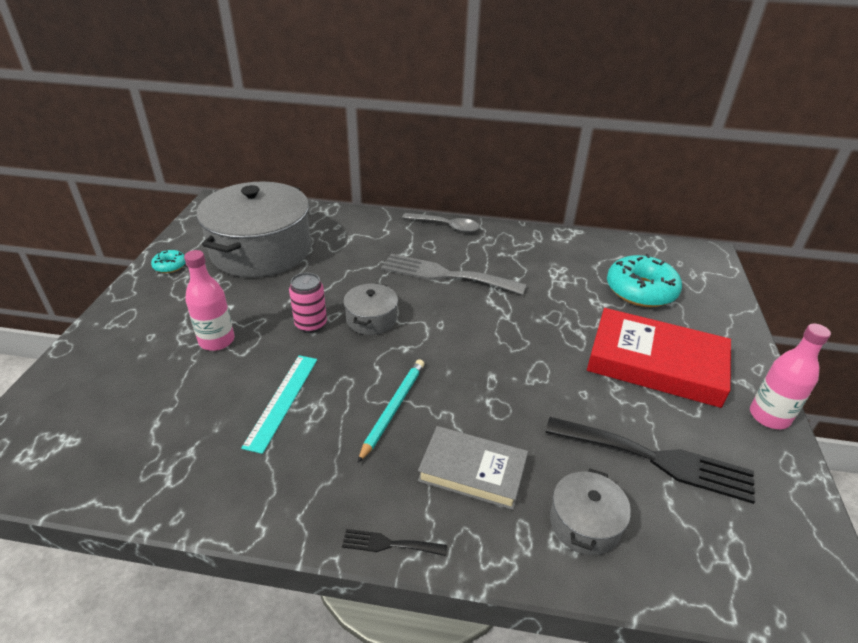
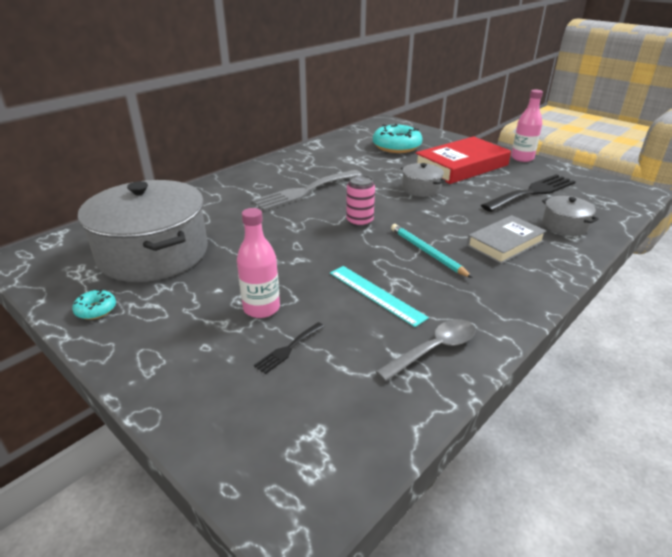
camera: 55 degrees left, 5 degrees down
(311, 324) = (296, 258): pink can -> pink can (359, 222)
(371, 319) = (321, 232): grey pot -> grey pot (421, 189)
(389, 544) = (547, 289): black fork -> black fork (288, 349)
(446, 226) = (246, 173): grey spoon -> grey spoon (433, 350)

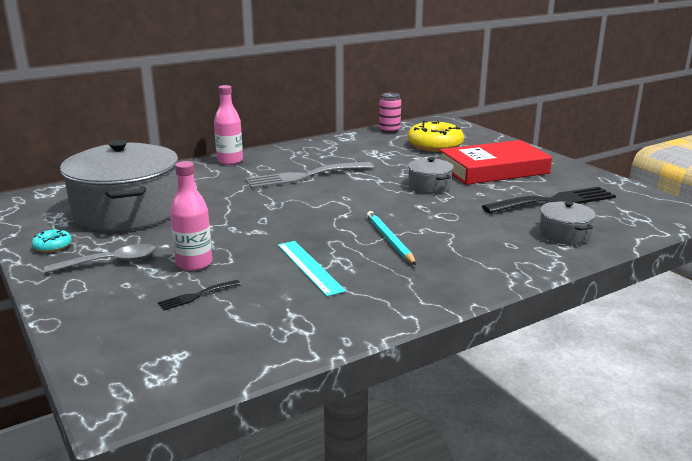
camera: 15 degrees right, 10 degrees down
(359, 222) = (340, 207): pink can -> pink can (389, 130)
(396, 146) = (435, 145): turquoise donut -> yellow donut
(433, 350) = (330, 315): grey spoon -> grey spoon (110, 262)
(505, 243) = (480, 242): grey book -> none
(522, 158) = (573, 168): pink bottle -> pink bottle (230, 161)

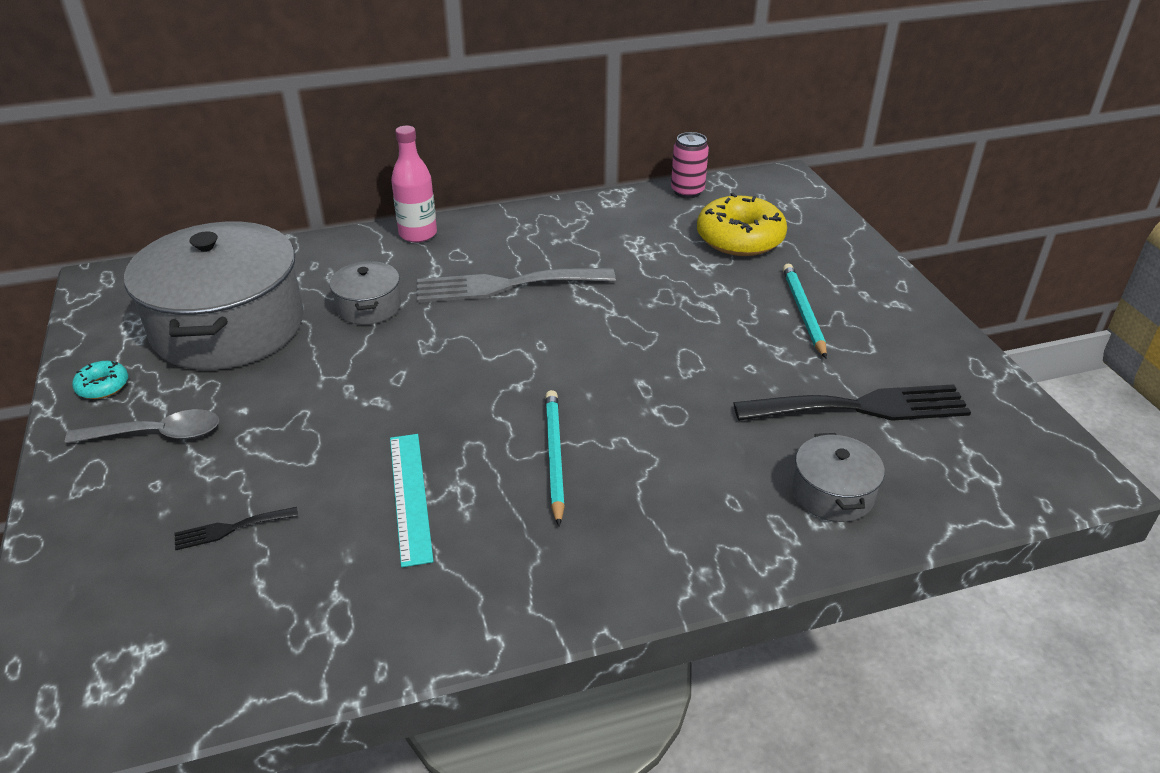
camera: 15 degrees right, 15 degrees up
(194, 264) = (261, 458): pink bottle -> none
(429, 186) = (680, 337): grey pot -> grey pot (369, 307)
(493, 169) = (803, 312): red book -> turquoise pencil

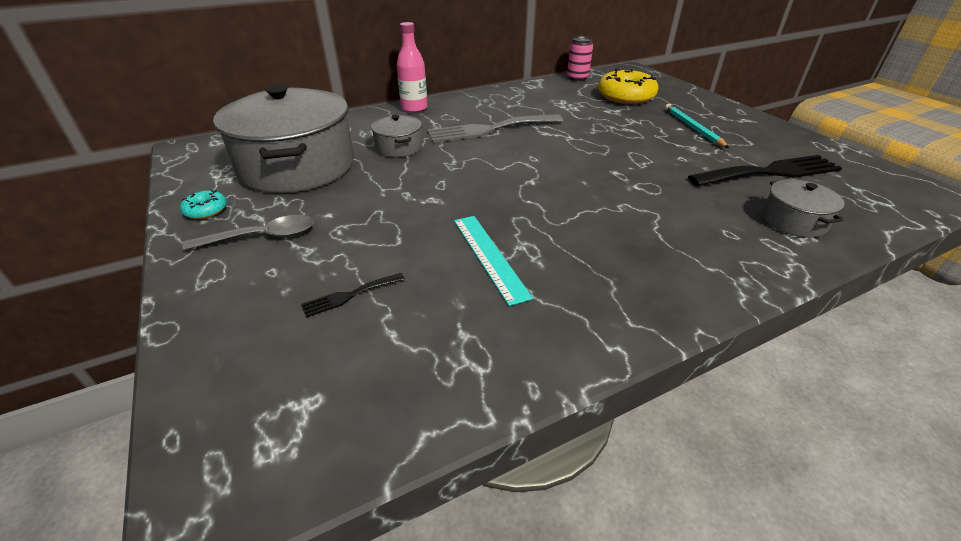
camera: 10 degrees left, 0 degrees up
(554, 457) = (583, 220): turquoise pencil -> none

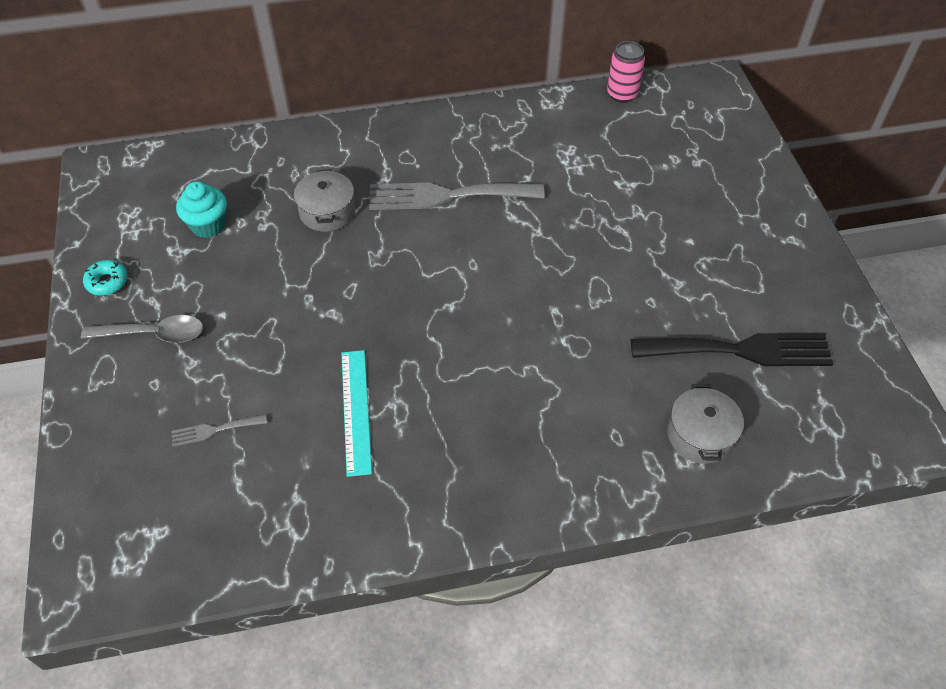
camera: 15 degrees right, 15 degrees up
(297, 166) = (208, 225): grey pot -> turquoise cupcake
(349, 295) = (214, 430): black fork -> grey fork
(414, 108) = (372, 131): pink bottle -> none
(625, 97) = (663, 154): yellow donut -> none
(692, 128) = (706, 244): turquoise pencil -> none

